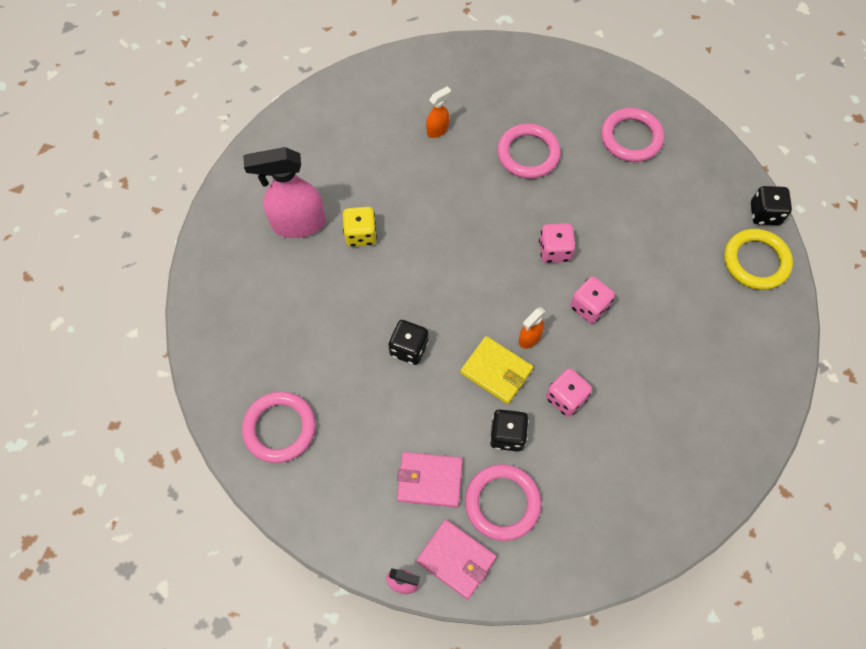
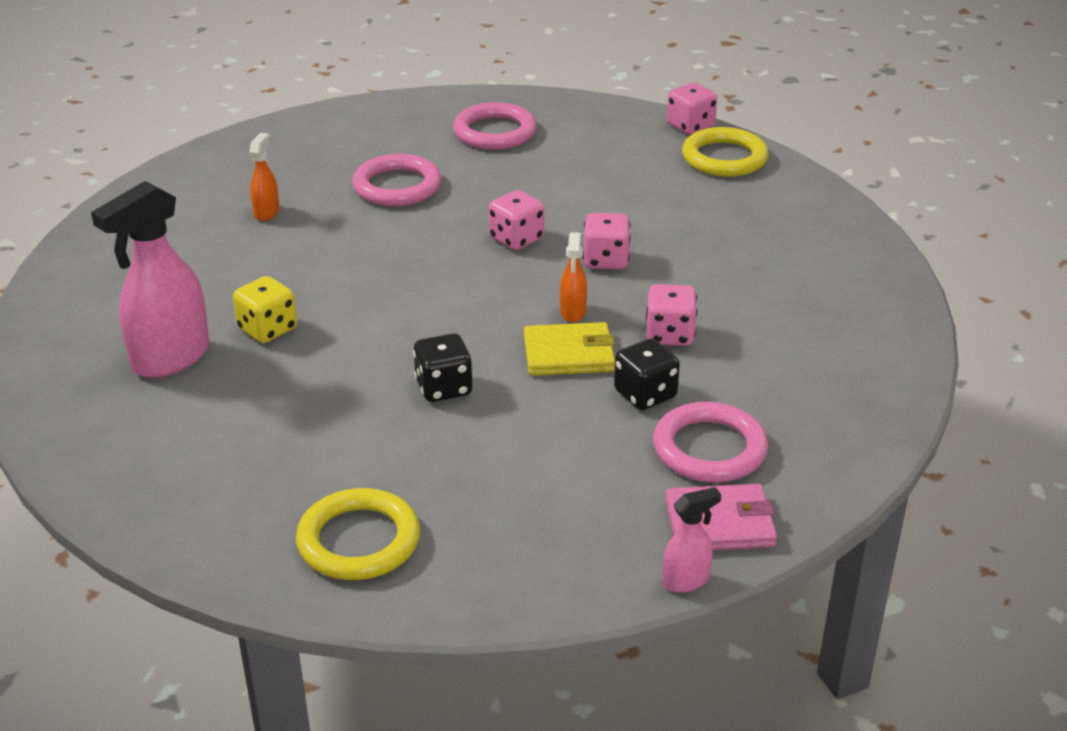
camera: 40 degrees left, 30 degrees down
(279, 428) = (358, 541): pink ring -> yellow ring
(429, 480) = (605, 478): pink wallet -> none
(764, 214) = (690, 126): black dice -> pink dice

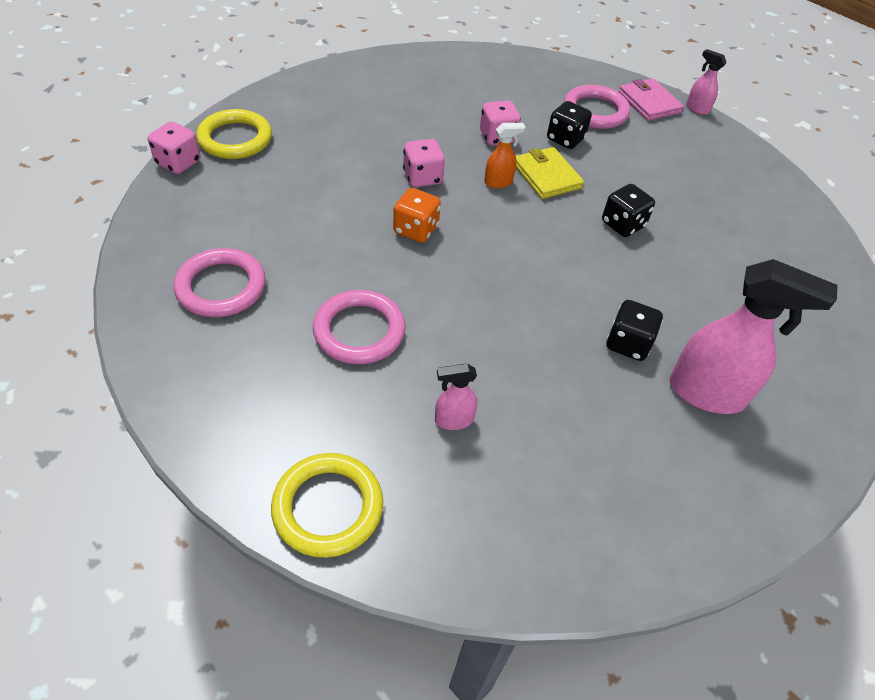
camera: 115 degrees left, 15 degrees up
(267, 212) = (453, 420): orange spray bottle -> pink spray bottle
(267, 329) = (628, 344): yellow dice -> black dice
(358, 541) = (778, 225): yellow ring -> yellow ring (328, 507)
(516, 239) = (416, 230): pink dice -> orange dice

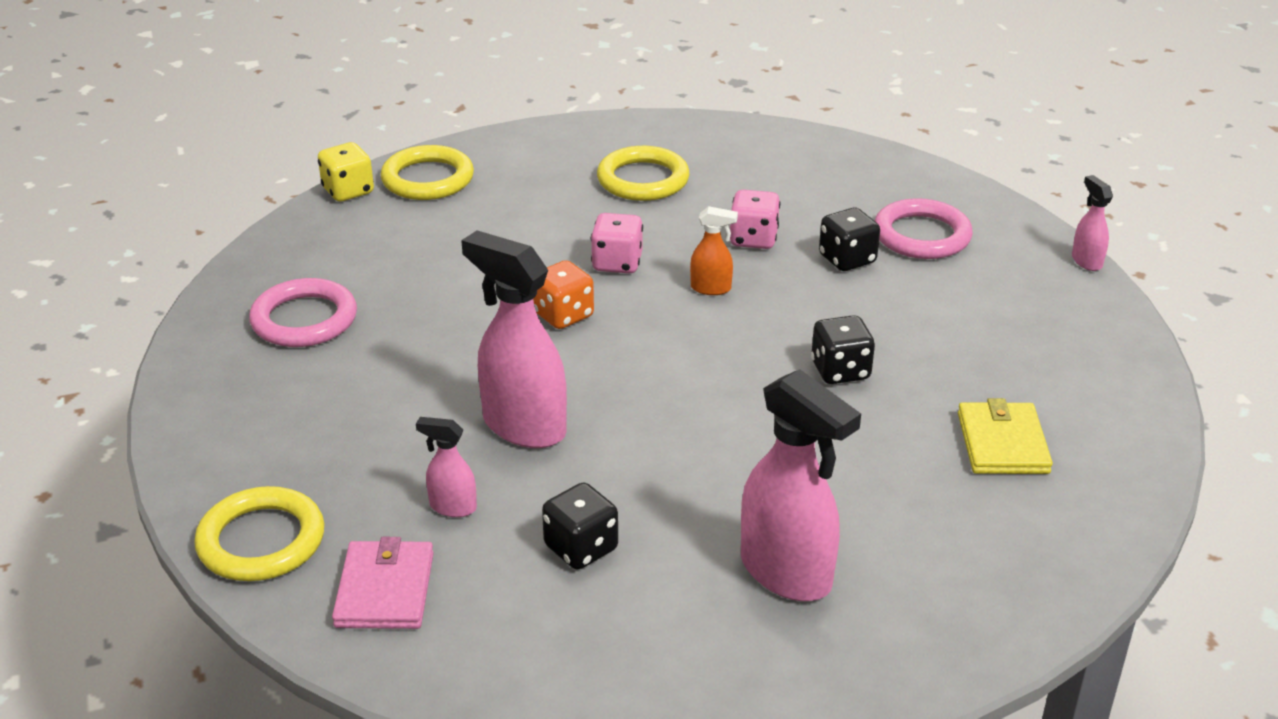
camera: 30 degrees right, 15 degrees down
(178, 163) = (348, 191): pink dice -> yellow dice
(359, 331) = (417, 397): pink ring -> none
(392, 107) = (643, 180): none -> yellow ring
(454, 332) = (523, 426): none -> pink spray bottle
(546, 176) = (783, 295): yellow wallet -> yellow wallet (1002, 443)
(628, 344) = (728, 495): black dice -> black dice (581, 548)
(649, 103) = (1015, 240): pink wallet -> pink wallet (385, 589)

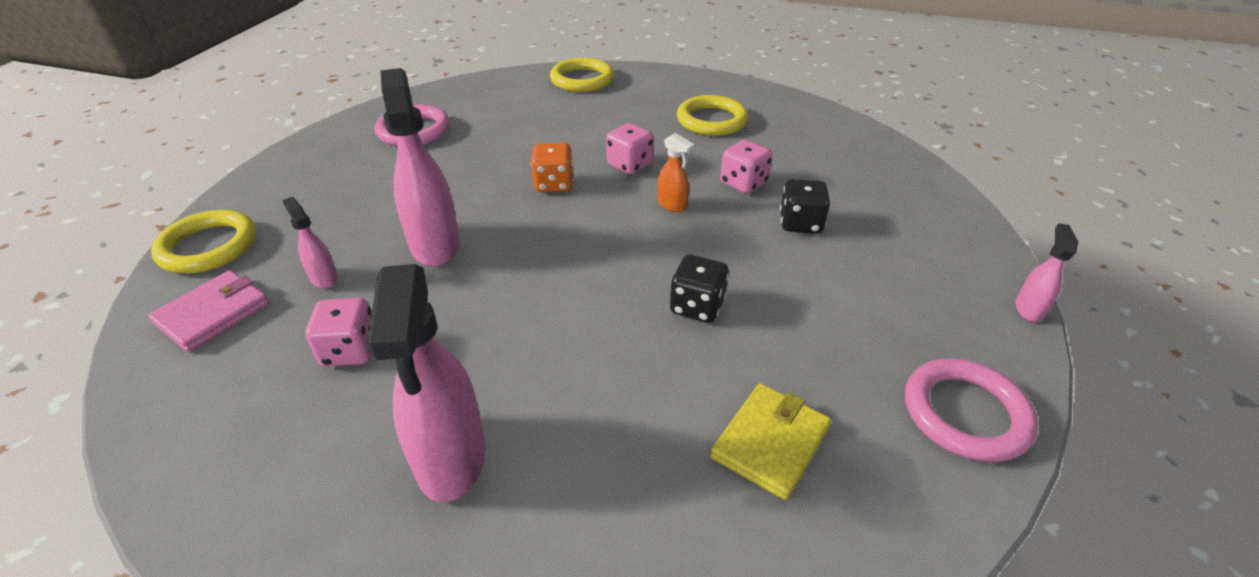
camera: 35 degrees right, 5 degrees up
(348, 191) = (531, 73): yellow dice -> none
(581, 548) = (351, 350): black dice -> pink dice
(921, 235) = (884, 229): pink ring -> pink ring (965, 414)

